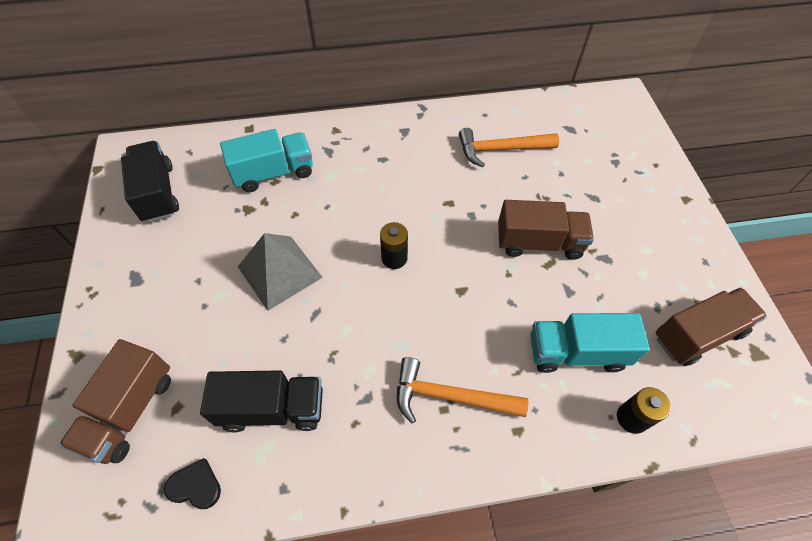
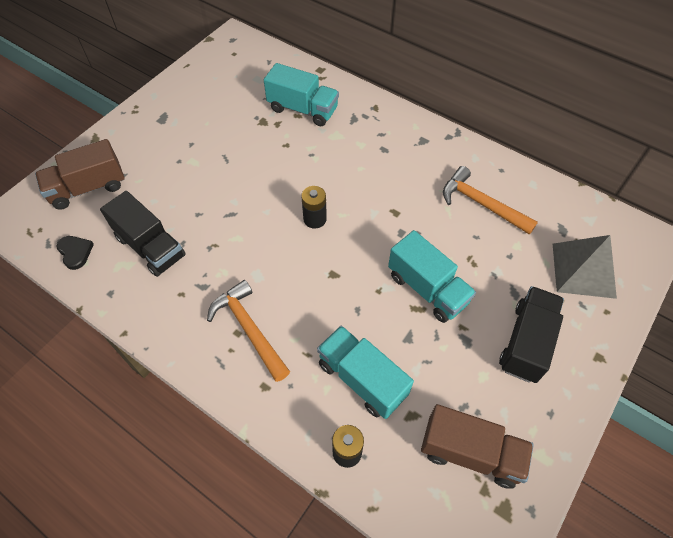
camera: 45 degrees right, 0 degrees up
(158, 193) = (224, 76): black truck -> black truck (526, 342)
(279, 271) = (238, 173): grey pyramid -> grey pyramid (583, 270)
(539, 243) = (427, 289): brown truck -> turquoise truck

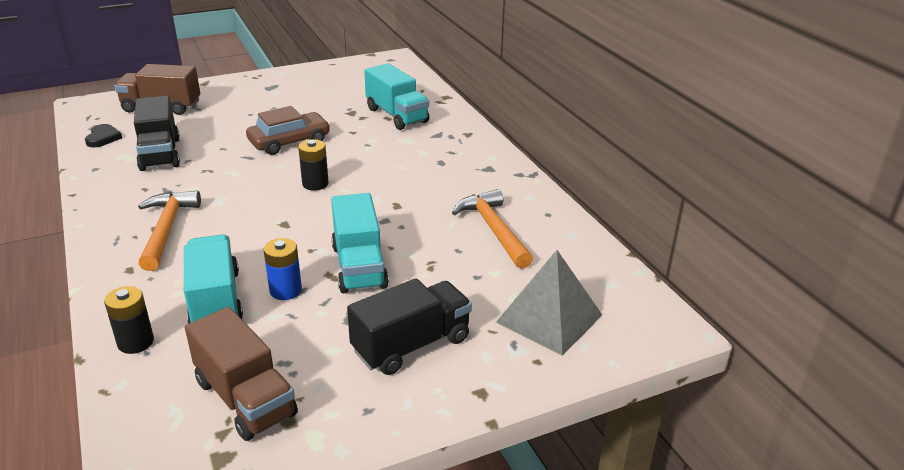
camera: 30 degrees right, 25 degrees down
(246, 180) = (289, 141): none -> brown car
(400, 341) = (285, 290): none -> blue battery

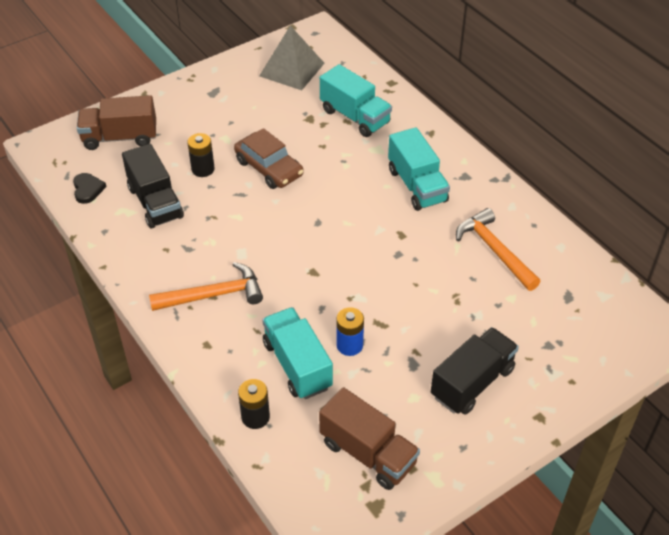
camera: 10 degrees left, 15 degrees up
(166, 229) = (214, 295): orange hammer -> orange hammer turned 90 degrees clockwise
(289, 141) = (269, 168): brown car -> brown car turned 90 degrees clockwise
(315, 184) = (318, 219): black battery -> black battery (203, 169)
(359, 266) = (398, 310): turquoise truck -> turquoise truck (417, 185)
(549, 318) = (569, 338): grey pyramid -> grey pyramid (292, 69)

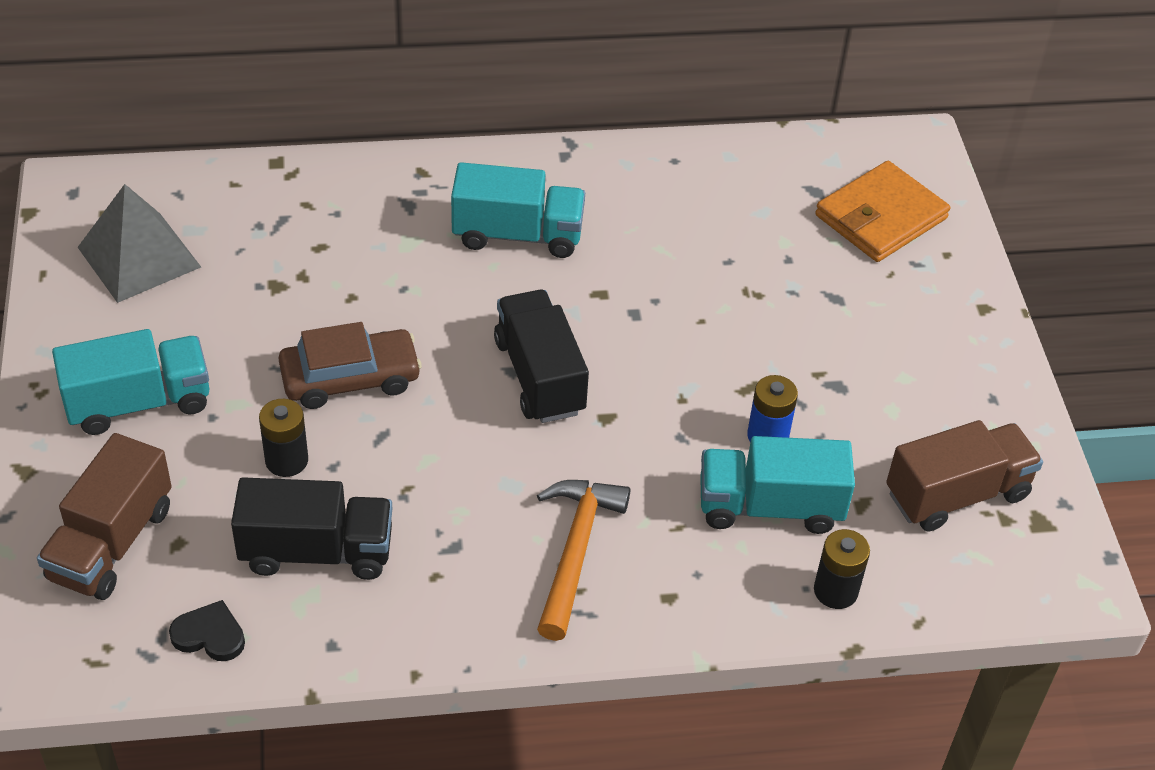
camera: 65 degrees left, 0 degrees up
(355, 117) = (318, 234): turquoise truck -> turquoise truck (139, 403)
(472, 383) = (900, 343): black truck -> black truck (540, 376)
(494, 250) = (694, 217): orange hammer -> none
(574, 336) = (880, 217): none -> orange wallet

